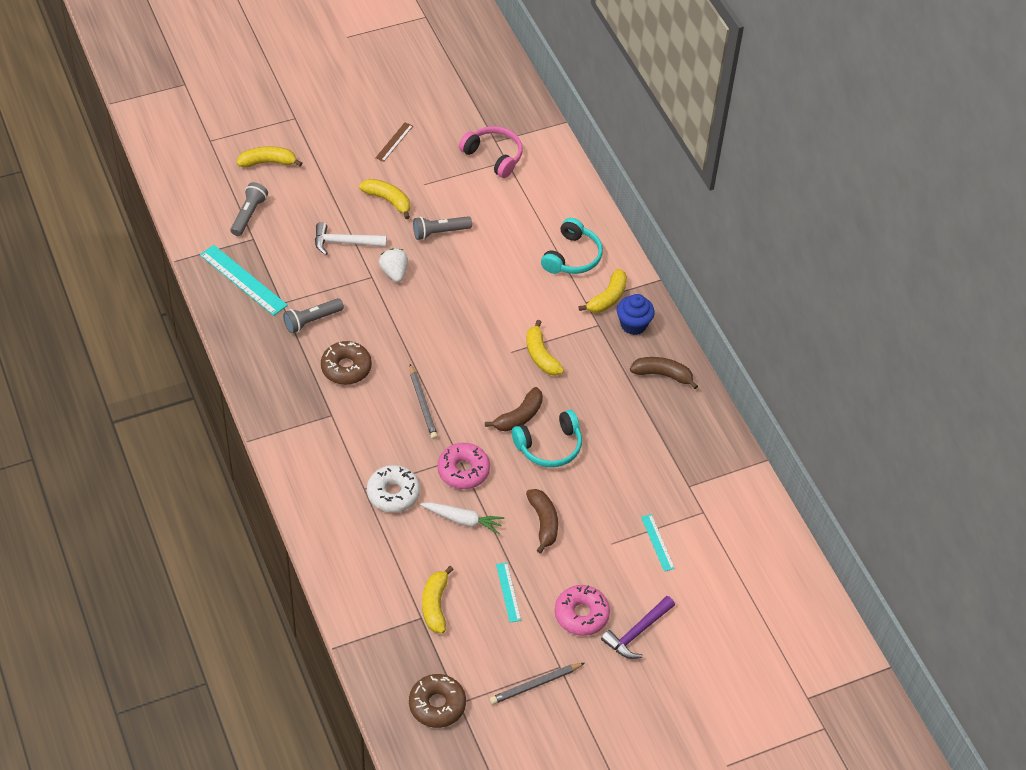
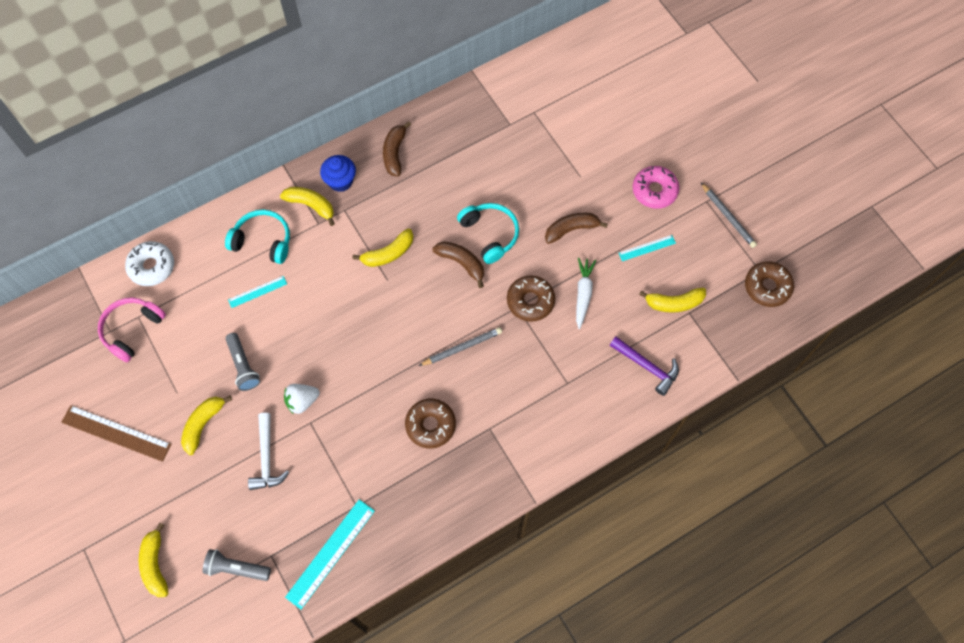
camera: 95 degrees left, 15 degrees up
(312, 320) = (376, 470): grey flashlight -> none
(393, 493) = (567, 356): white donut -> white donut (152, 267)
(394, 142) = (116, 433): brown ruler -> brown ruler, size x1.81
(463, 470) = (530, 301): pink donut -> brown donut
(637, 632) = (660, 149): purple hammer -> purple hammer (647, 366)
(657, 542) = (571, 142): turquoise ruler -> turquoise ruler (257, 292)

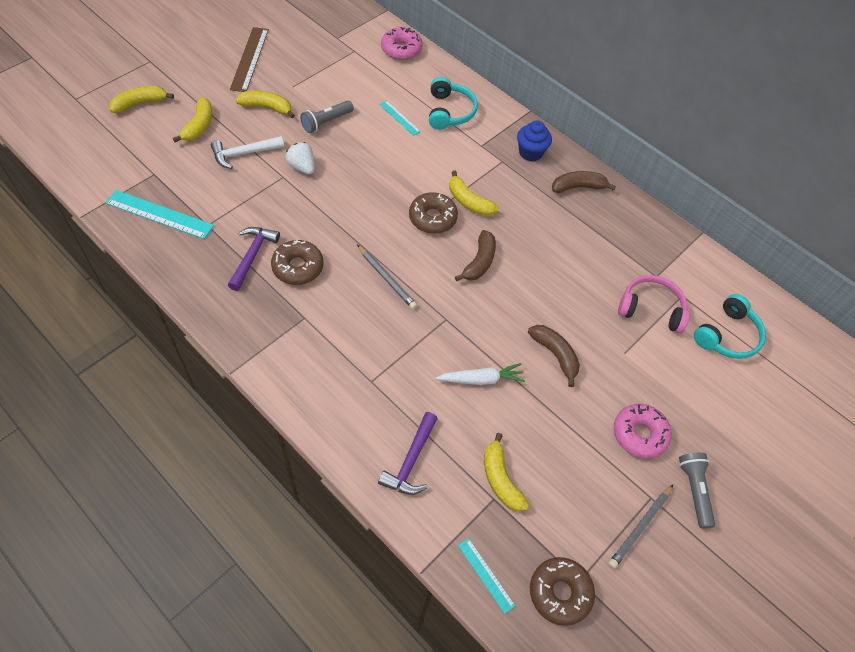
camera: 70 degrees right, 10 degrees down
(132, 330) = (341, 50): pink headphones -> pink headphones (651, 309)
(152, 267) = (401, 49): white donut -> pink donut
(236, 568) = (140, 153): grey flashlight -> grey flashlight (694, 490)
(311, 205) = (497, 137): yellow banana -> yellow banana (199, 126)
(407, 466) = (252, 256): none -> purple hammer
(490, 234) = (520, 280): turquoise headphones -> turquoise headphones (727, 335)
(530, 301) = (456, 330): brown donut -> brown donut (432, 218)
(647, 248) = (561, 437): turquoise ruler -> turquoise ruler (485, 575)

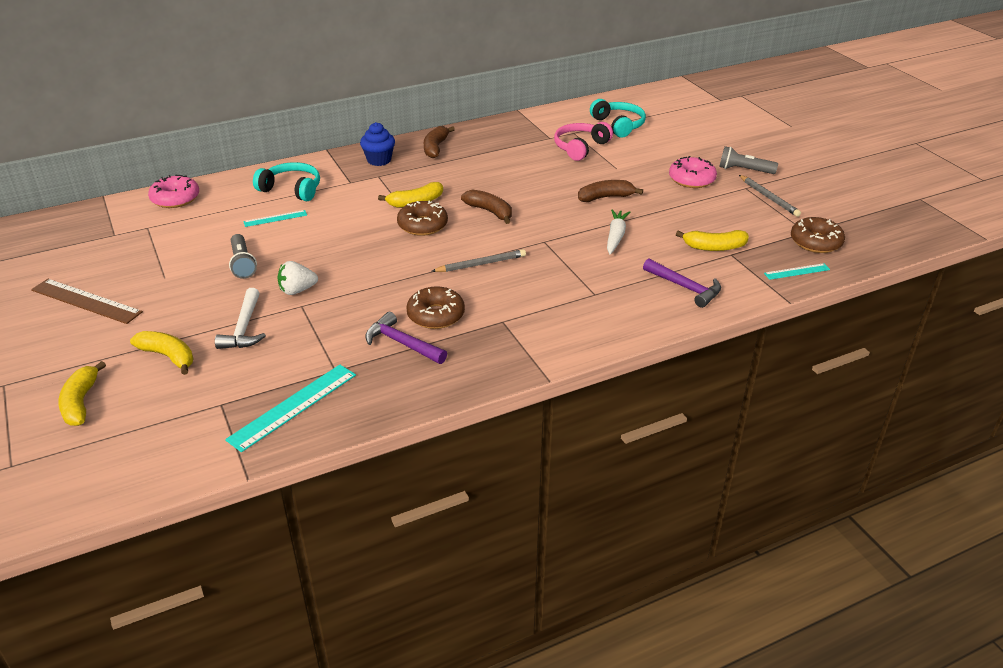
camera: 65 degrees left, 20 degrees down
(267, 108) = (183, 300): yellow banana -> none

